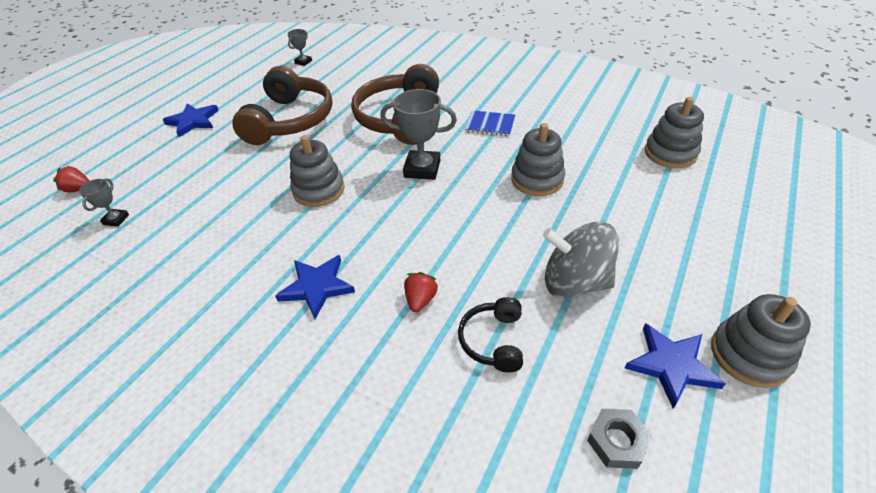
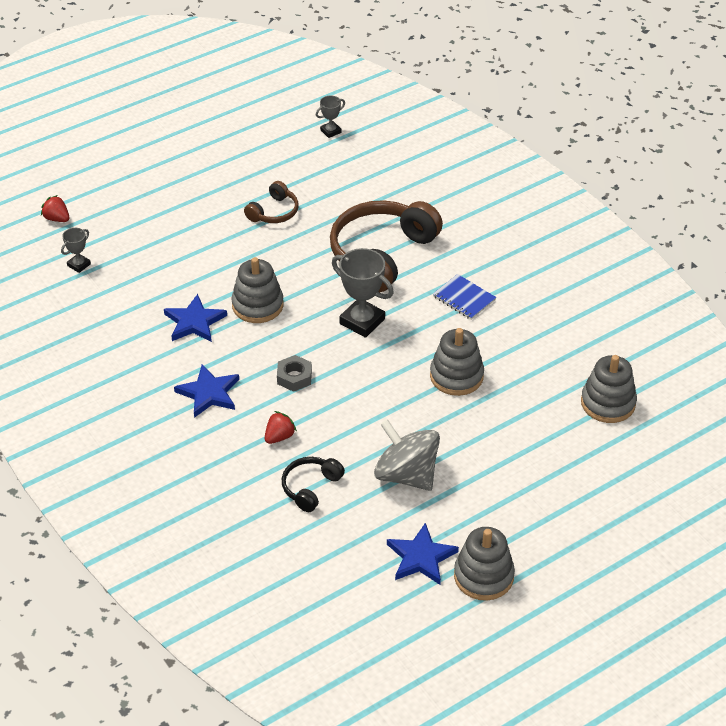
camera: 25 degrees right, 0 degrees up
(193, 121) = (181, 175): blue star -> blue star (194, 322)
(290, 120) = (274, 212): brown headphones -> brown headphones, size x0.49
(617, 441) = (341, 579): grey nut -> grey nut (294, 377)

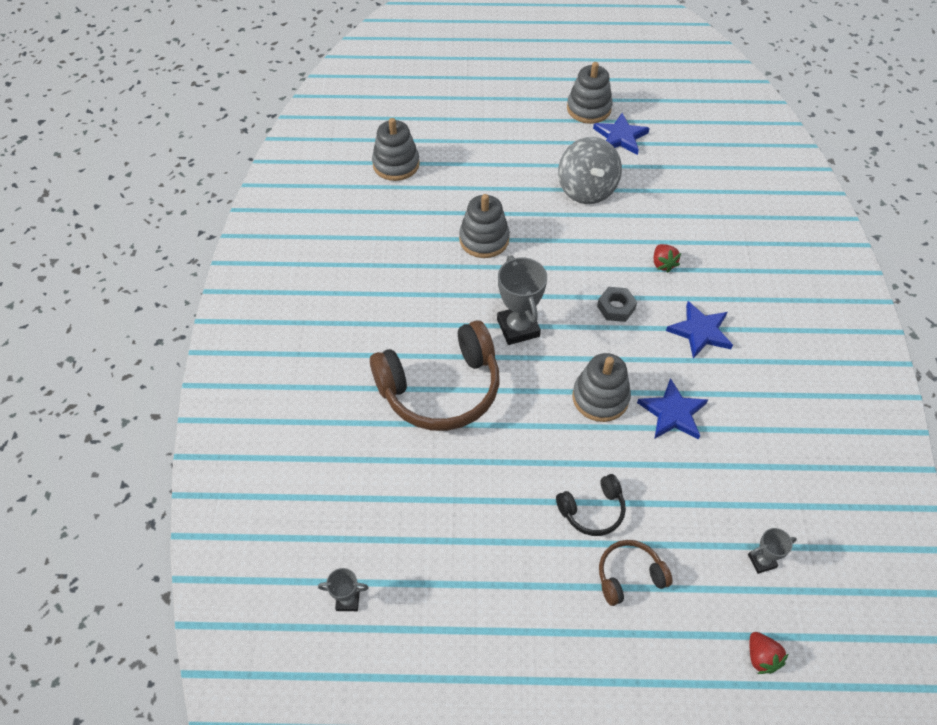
camera: 145 degrees left, 10 degrees up
(274, 212) = (504, 508): brown headphones -> brown headphones (629, 576)
(279, 436) = (663, 264): red strawberry -> red strawberry turned 90 degrees counterclockwise
(310, 487) = (664, 215): black headphones -> black headphones (592, 511)
(464, 298) = (412, 301): blue notebook -> none

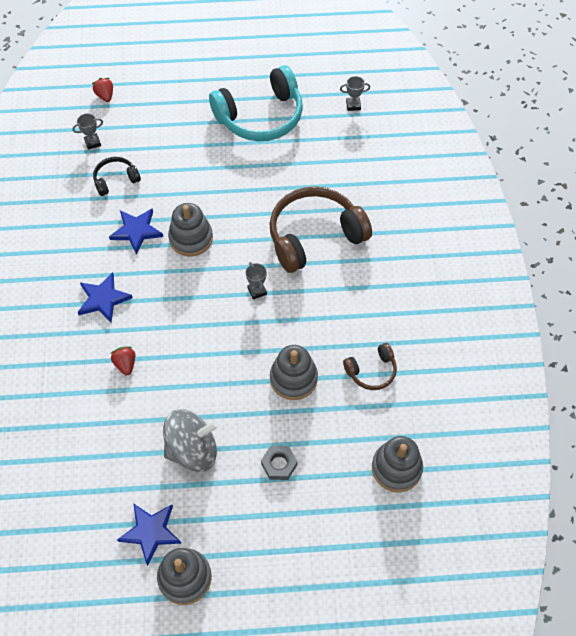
camera: 175 degrees right, 5 degrees up
(499, 589) = (261, 117): none -> turquoise headphones
(518, 328) = (257, 291): grey trophy -> grey trophy, size x0.53
(587, 189) = (192, 449): grey spinning top -> grey spinning top turned 90 degrees clockwise
(592, 511) = (200, 163): black headphones -> black headphones (116, 180)
(616, 307) = (173, 316): grey nut -> grey nut (279, 464)
(629, 576) = (179, 129): brown headphones -> brown headphones (371, 371)

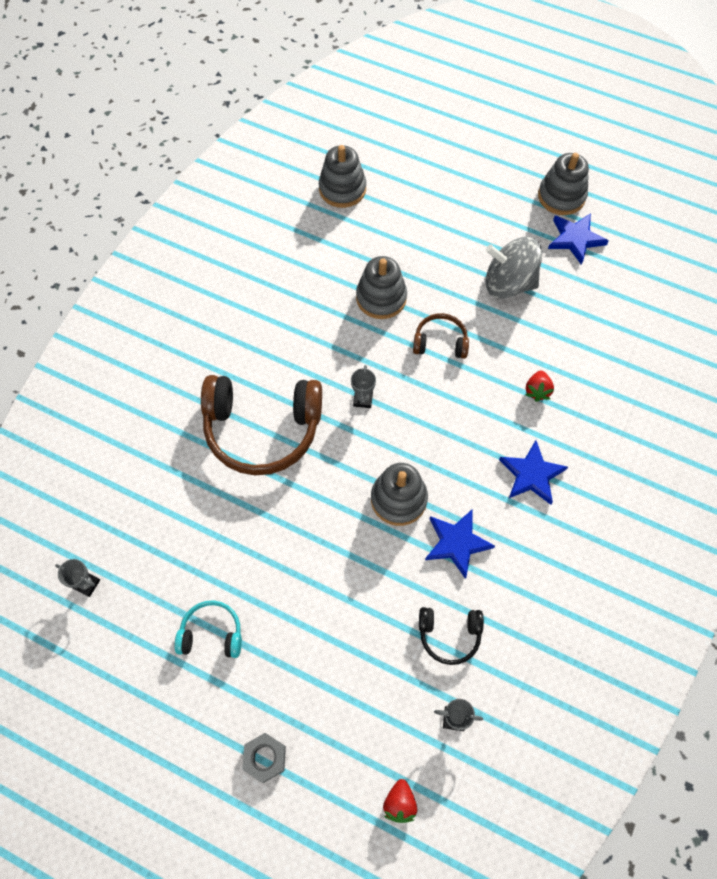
camera: 150 degrees left, 5 degrees up
(261, 117) = (212, 633): turquoise headphones -> turquoise headphones, size x0.49
(279, 464) = (438, 237): grey nut -> grey nut (265, 758)
(371, 371) = (306, 269): brown headphones -> brown headphones (440, 342)

